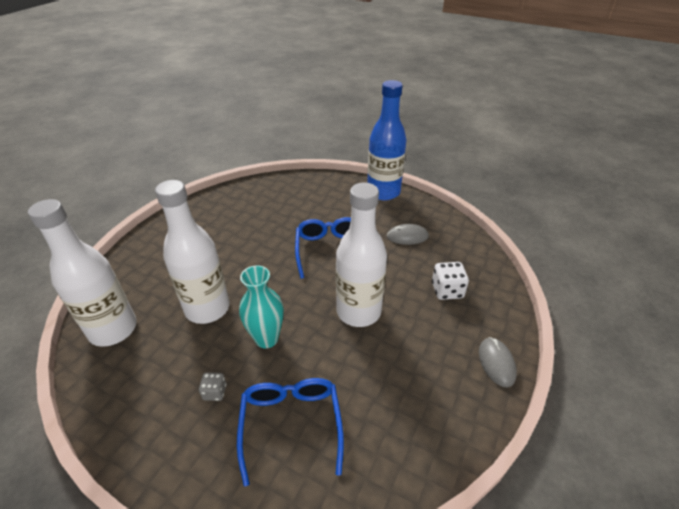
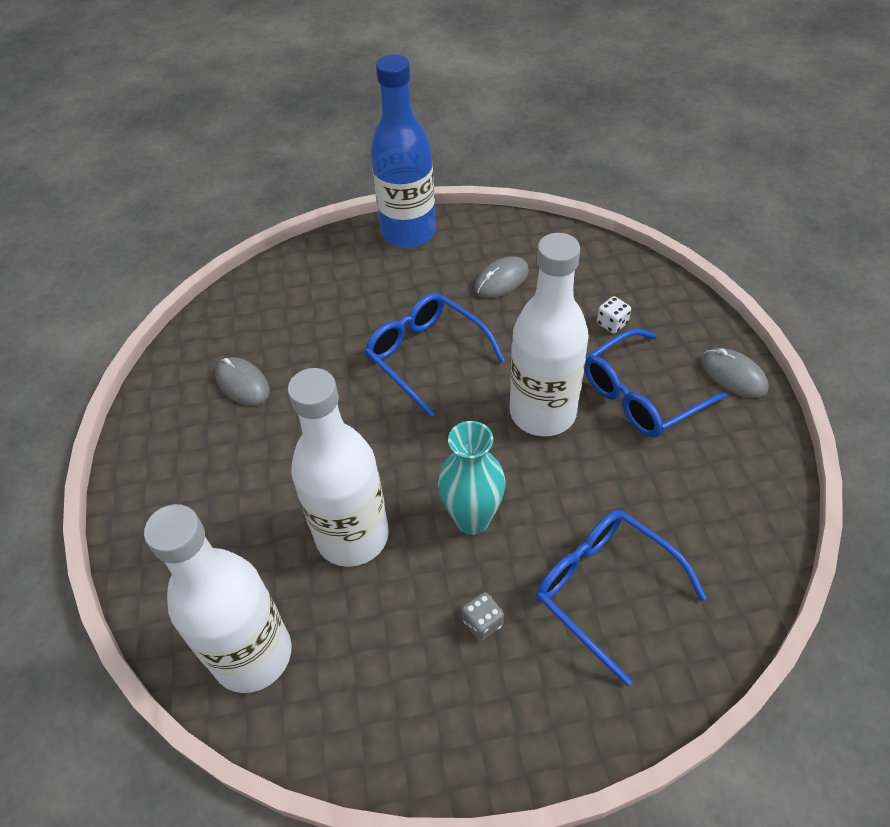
camera: 35 degrees left, 10 degrees up
(239, 216) = (242, 383): none -> grey mouse
(424, 337) = (641, 395): none -> blue glasses
(447, 290) = (612, 323): white dice -> white dice, size x0.61

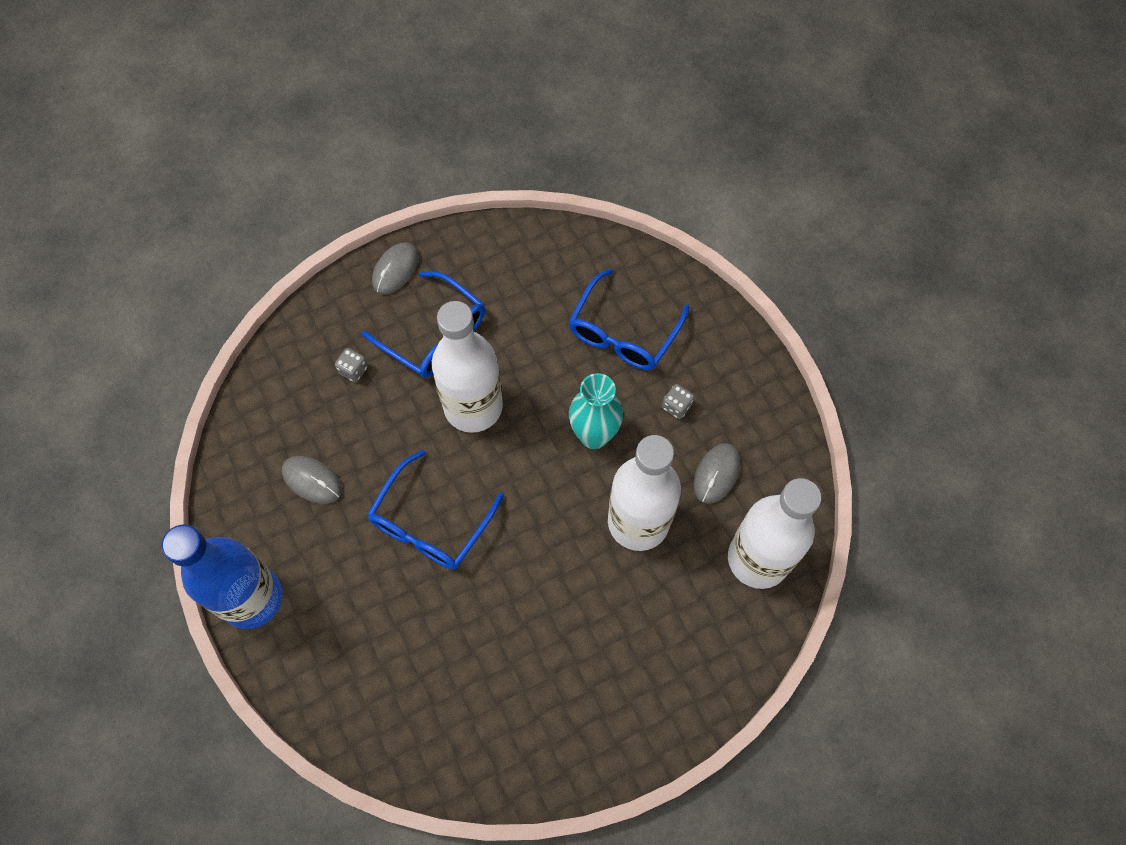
camera: 110 degrees left, 15 degrees up
(242, 383) = (508, 689): grey mouse -> grey mouse (716, 474)
(612, 323) = (353, 370): white dice -> grey dice

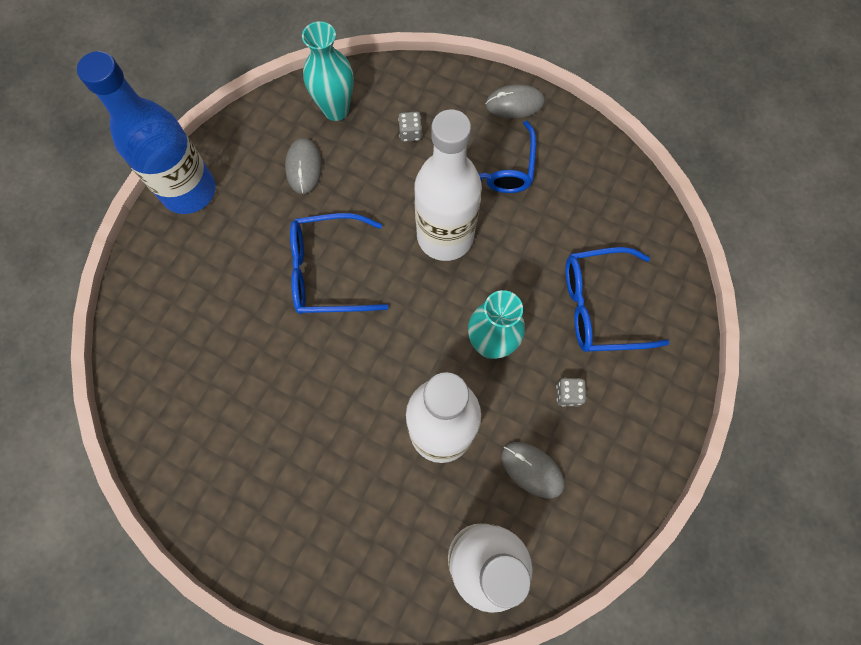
camera: 55 degrees right, 5 degrees up
(277, 416) = (336, 110): none -> turquoise vase
(716, 474) = (532, 470): grey mouse -> grey mouse turned 45 degrees clockwise

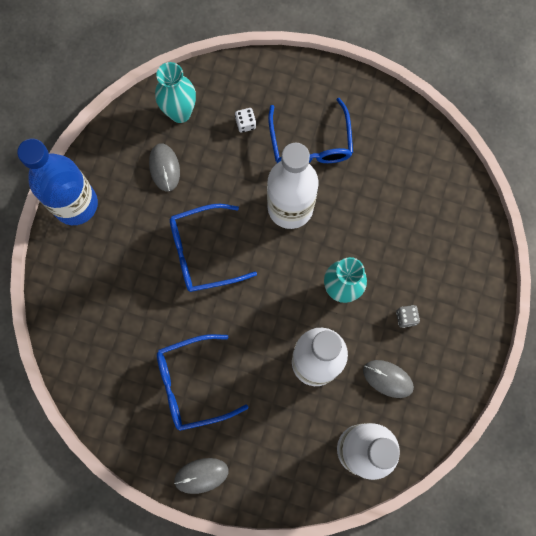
camera: 10 degrees left, 5 degrees up
(410, 133) = (245, 123): grey dice -> white dice
(514, 104) = (326, 83): grey mouse -> grey mouse (201, 475)
(600, 306) = (420, 244): blue glasses -> blue glasses (192, 384)

